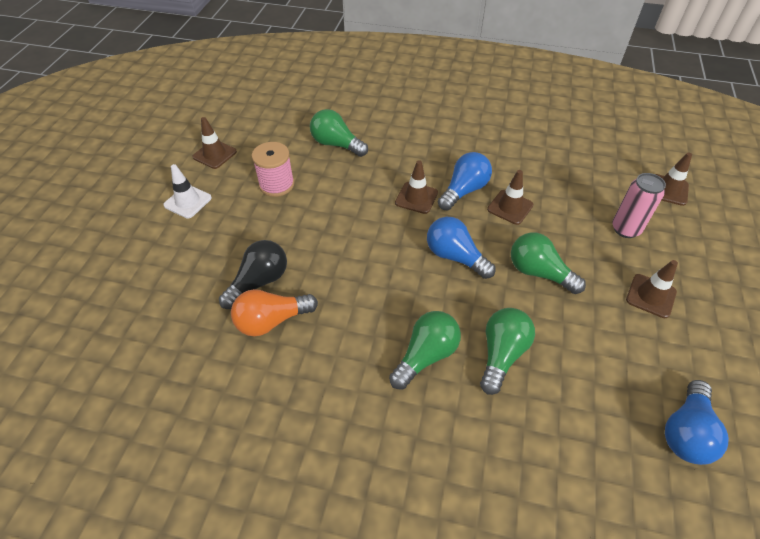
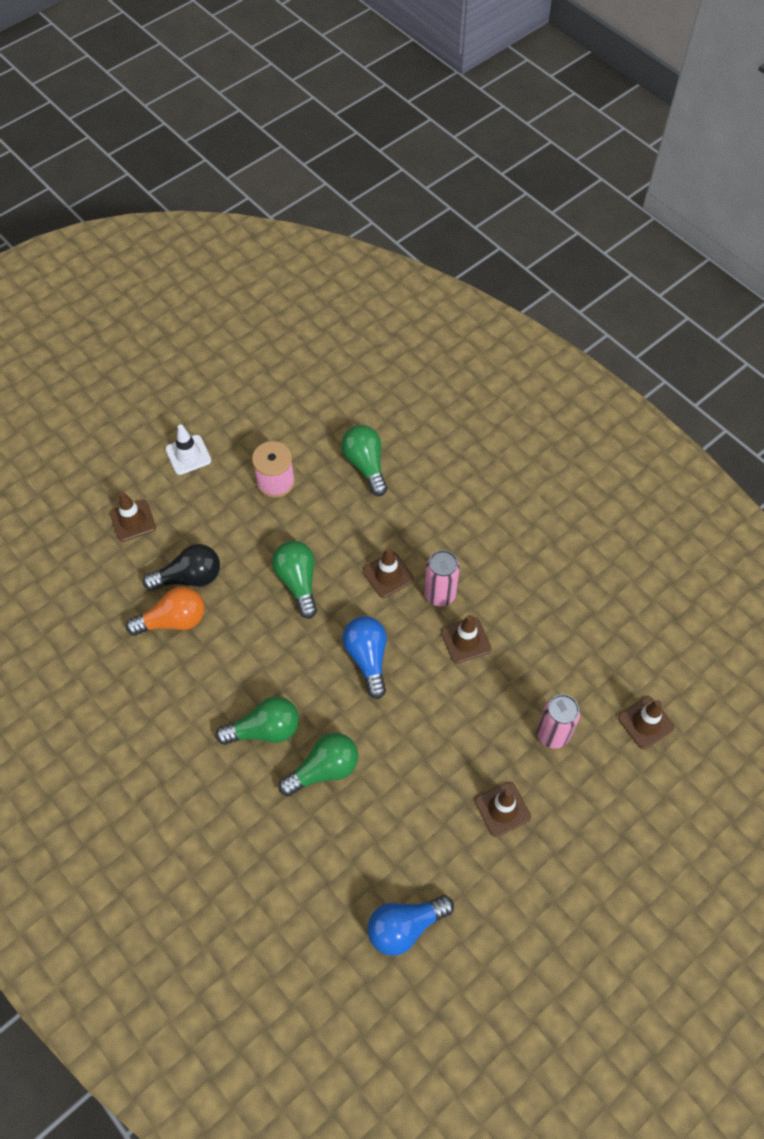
camera: 35 degrees right, 10 degrees up
(214, 154) = (246, 411): brown traffic cone -> brown traffic cone (133, 520)
(271, 321) = (173, 620): orange light bulb -> orange light bulb turned 150 degrees clockwise
(464, 190) = (439, 594): blue light bulb -> pink can
(539, 272) = (426, 721): green light bulb -> green light bulb (298, 582)

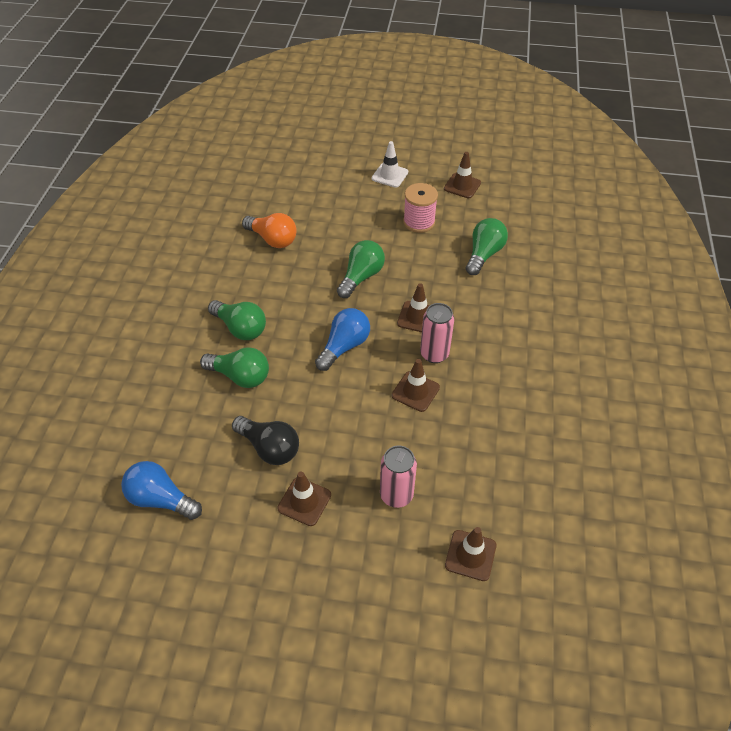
camera: 50 degrees right, 10 degrees down
(133, 520) = (319, 182): brown traffic cone -> brown traffic cone (462, 186)
(189, 577) = (309, 228): black light bulb -> black light bulb (269, 448)

